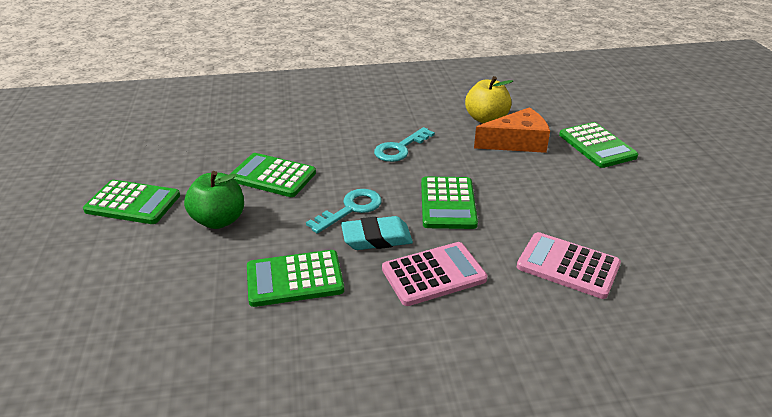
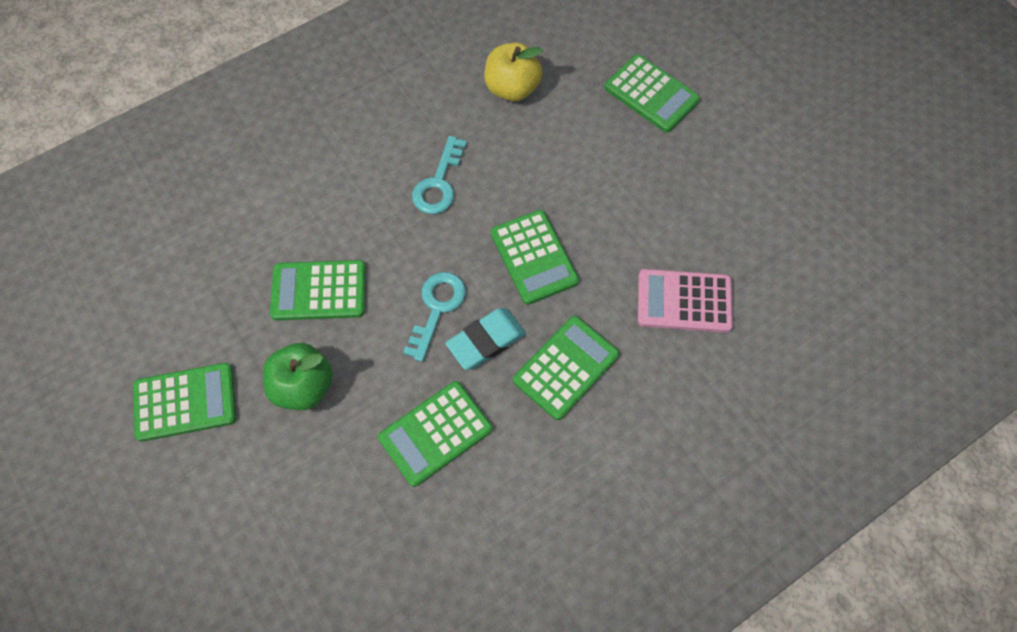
camera: 25 degrees left, 30 degrees up
(433, 274) = (565, 367): pink calculator -> green calculator
(517, 142) = (564, 121): orange cheese -> none

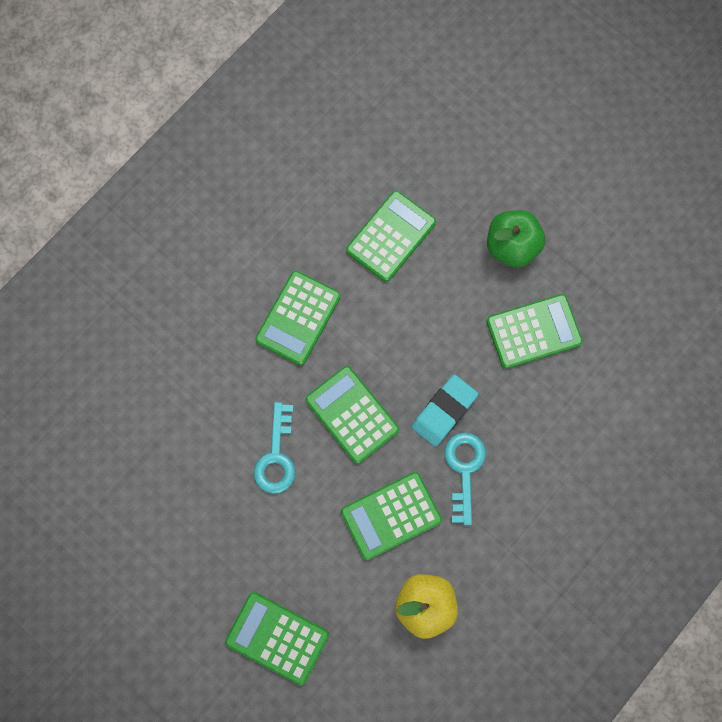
camera: 165 degrees right, 10 degrees up
(185, 402) = (602, 209): green calculator -> green calculator (391, 516)
(437, 308) = (424, 342): turquoise key -> turquoise key (276, 456)
(486, 341) = (372, 324): turquoise eraser -> turquoise eraser (444, 411)
(684, 301) = (206, 406): pink calculator -> none

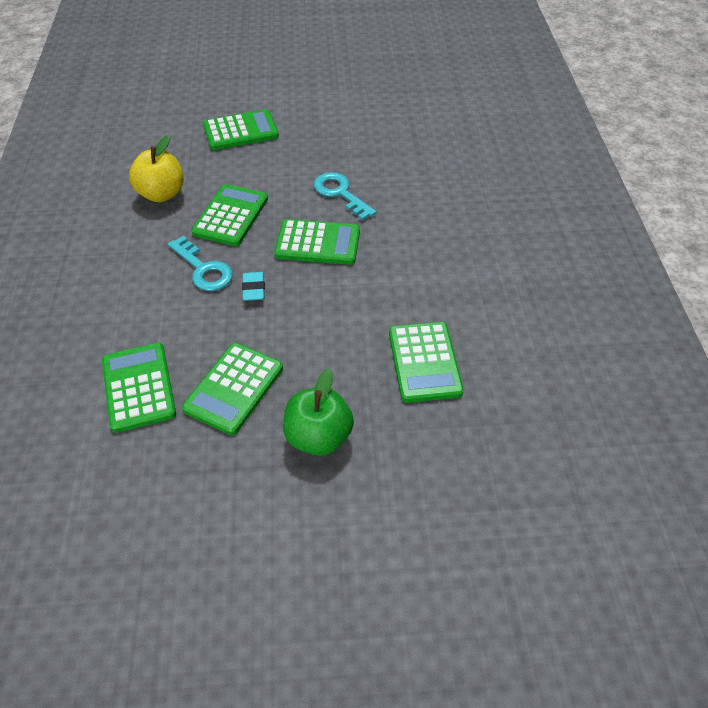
camera: 135 degrees right, 25 degrees down
(298, 318) = (421, 264): green calculator -> green calculator (138, 387)
(444, 411) = (253, 289): turquoise eraser -> turquoise eraser, size x0.64

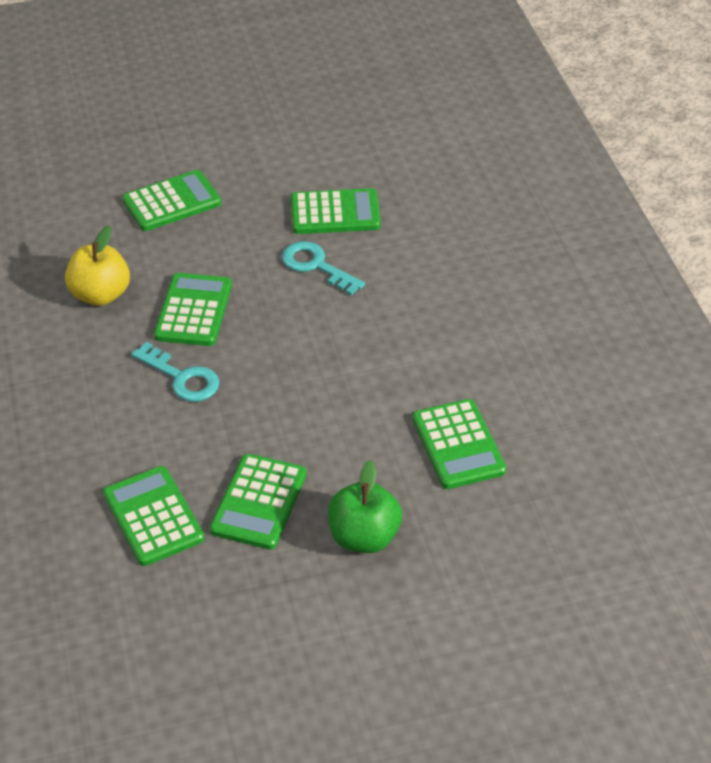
camera: 10 degrees left, 5 degrees down
(253, 289) = (247, 392): turquoise eraser -> none
(318, 243) = (306, 329): green calculator -> green calculator (335, 213)

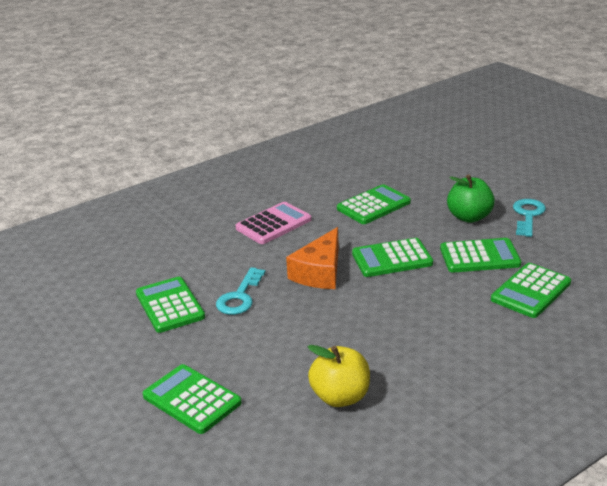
camera: 110 degrees left, 15 degrees down
(182, 378) = (401, 321): turquoise key -> turquoise key (528, 215)
(193, 310) = (326, 339): green calculator -> green calculator (392, 259)
(323, 341) = (320, 272): none -> orange cheese
(464, 331) = (273, 224): none -> pink calculator

